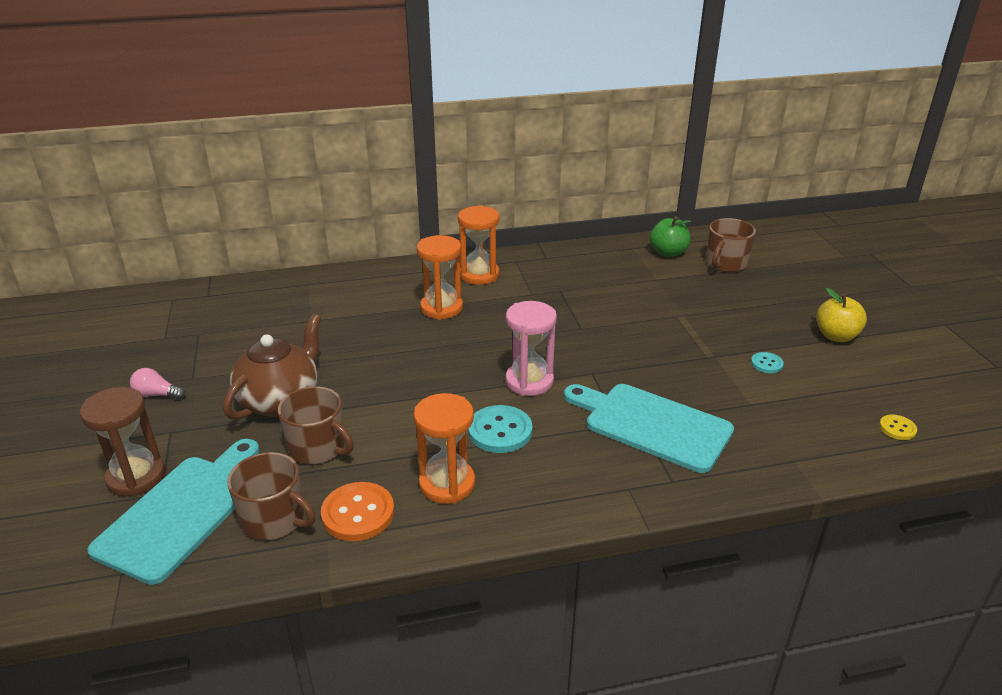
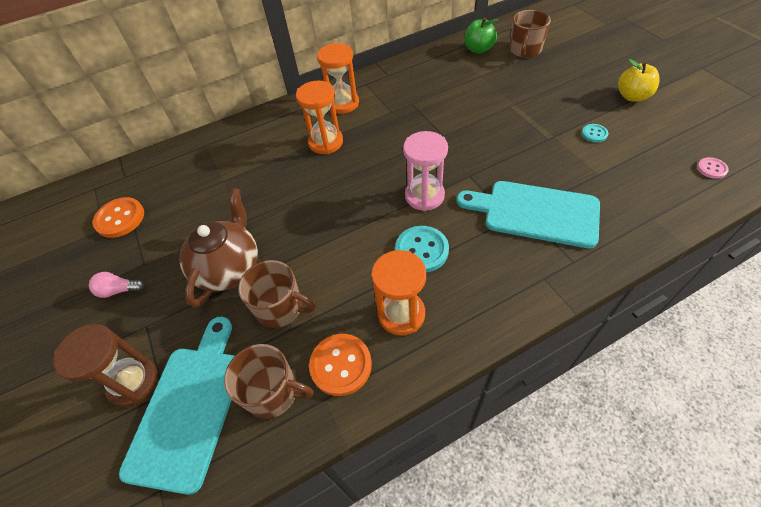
camera: 10 degrees left, 20 degrees up
(186, 332) = (120, 218): none -> orange button
(897, 428) = (711, 169): yellow button -> pink button

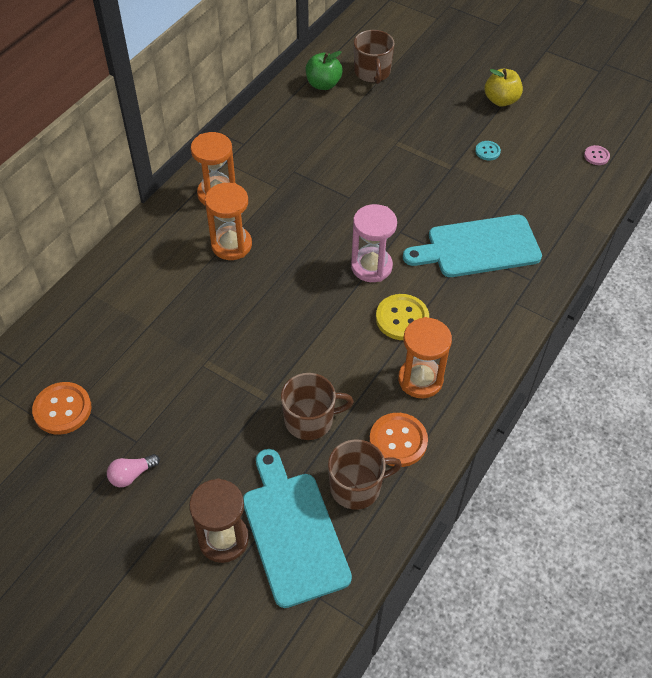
camera: 35 degrees left, 0 degrees up
(229, 268) = (231, 407): brown teapot -> none
(421, 250) = (402, 318): turquoise button -> yellow button

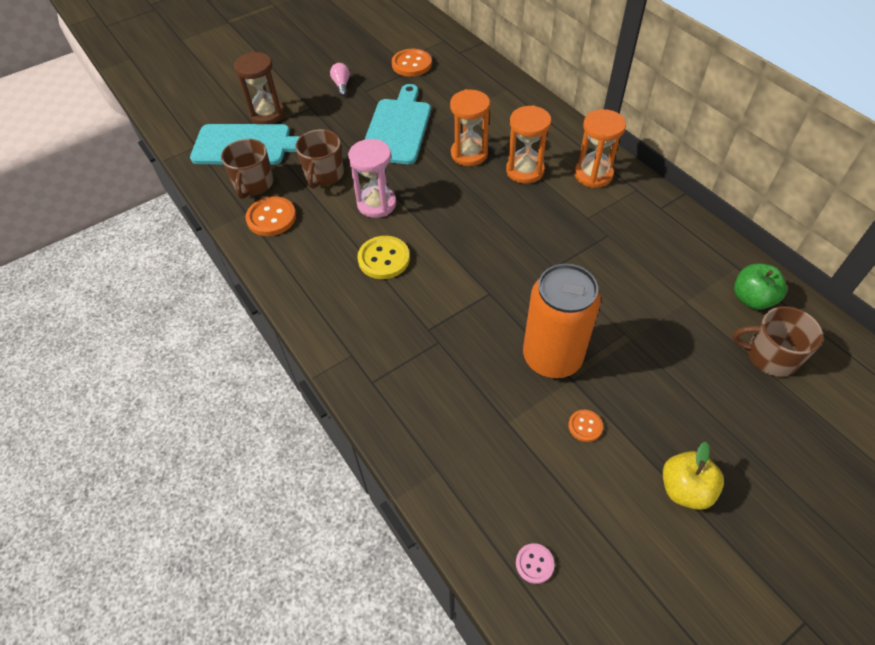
camera: 115 degrees right, 0 degrees up
(371, 266) = (454, 256): pink hourglass -> pink hourglass (376, 204)
(420, 379) = (315, 250): orange hourglass -> orange hourglass (469, 154)
(441, 179) = (552, 357): none -> orange can
(478, 247) = (438, 352): turquoise cutting board -> turquoise cutting board (398, 128)
(487, 151) = (585, 426): turquoise button -> orange button

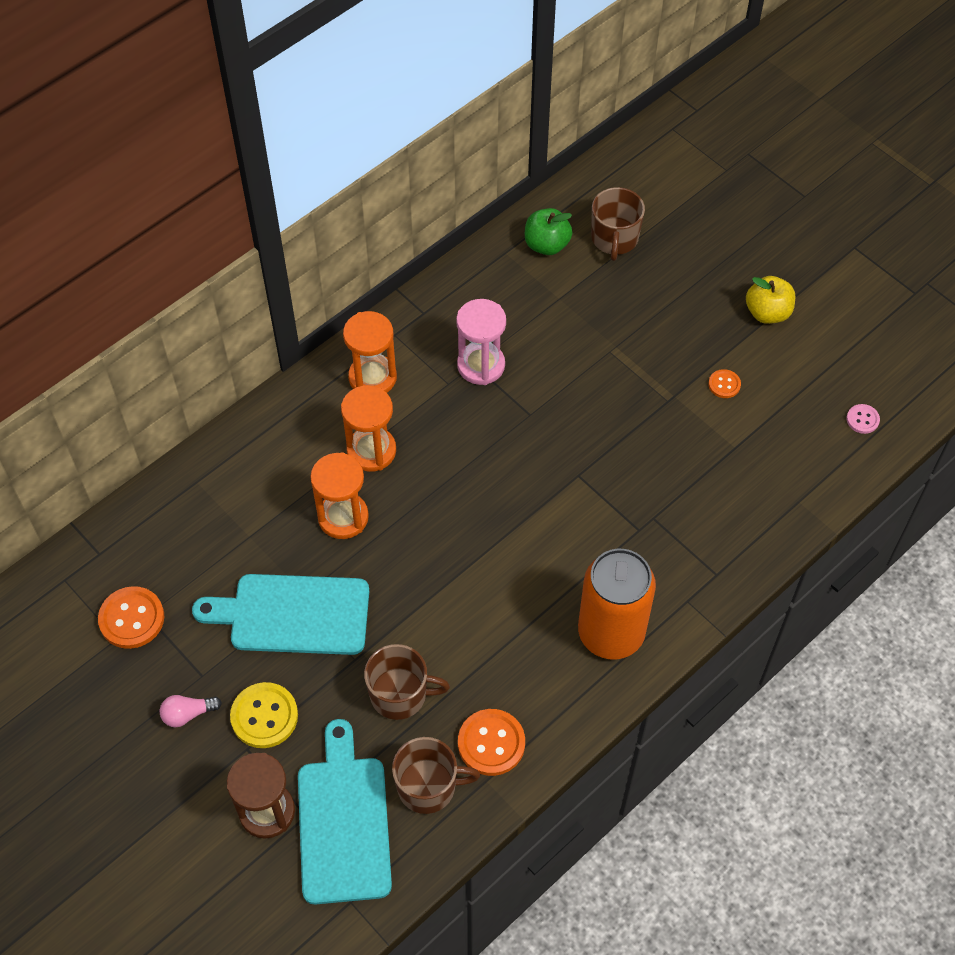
camera: 100 degrees left, 5 degrees up
(376, 204) = (450, 616): pink hourglass -> pink hourglass (481, 365)
(384, 259) = (544, 591): yellow button -> yellow button (264, 716)
(552, 357) = (652, 413): orange can -> orange can (611, 633)

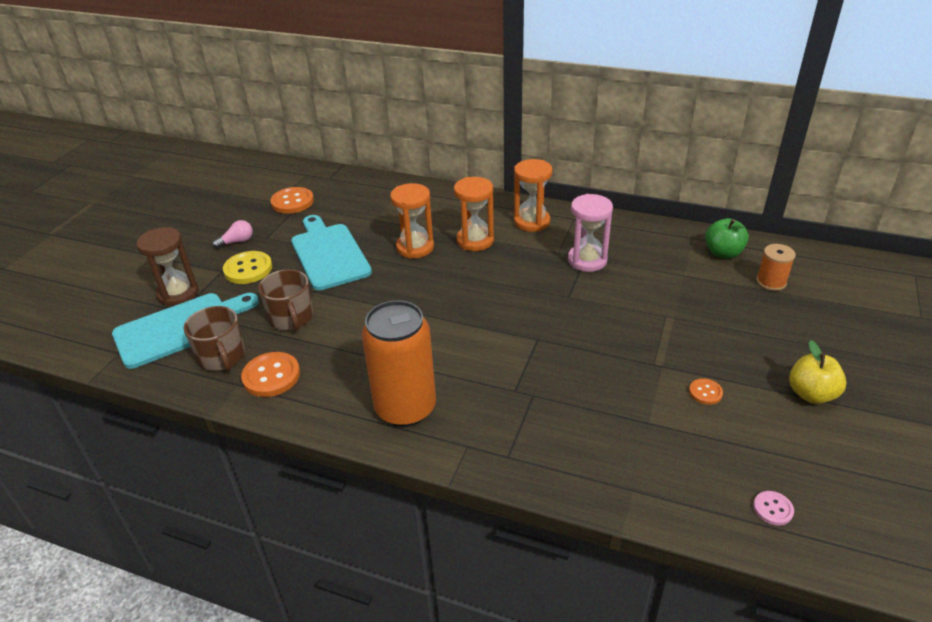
camera: 65 degrees right, 20 degrees down
(188, 714) = (237, 242): pink light bulb -> pink light bulb turned 105 degrees clockwise
(614, 238) = (771, 282): brown mug -> orange spool

